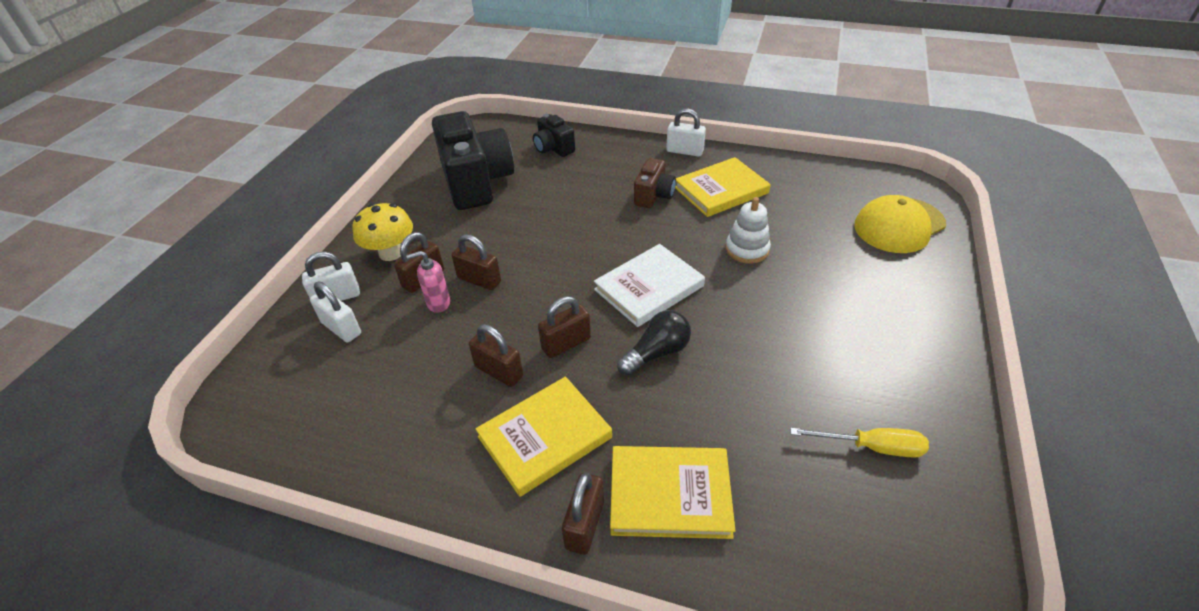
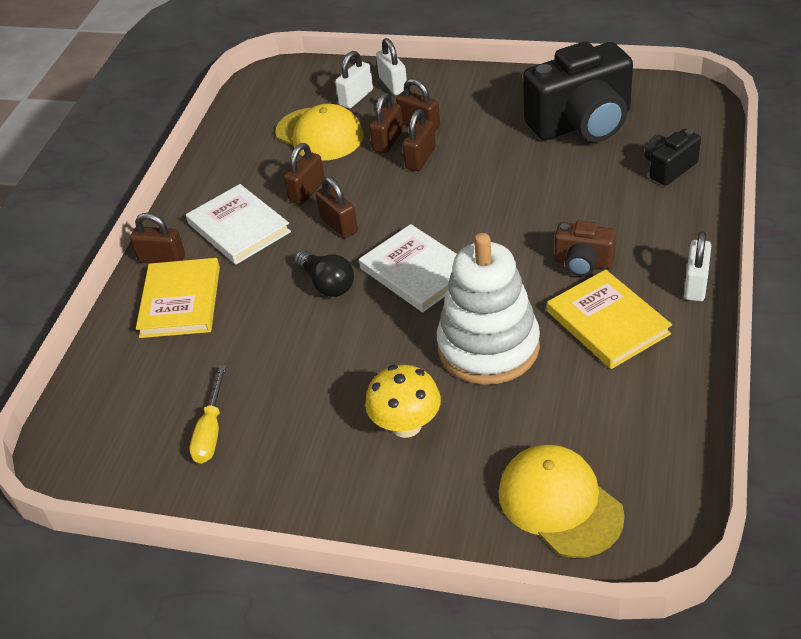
camera: 90 degrees right, 0 degrees up
(391, 253) = (454, 97): yellow mushroom -> yellow mushroom (406, 425)
(395, 361) = (319, 134): none -> yellow cap
(438, 303) = (388, 141): pink soap dispenser -> brown padlock
(545, 437) = (239, 228): yellow book -> white book
(747, 249) = (488, 347): white stacking toy -> white stacking toy, size x1.95

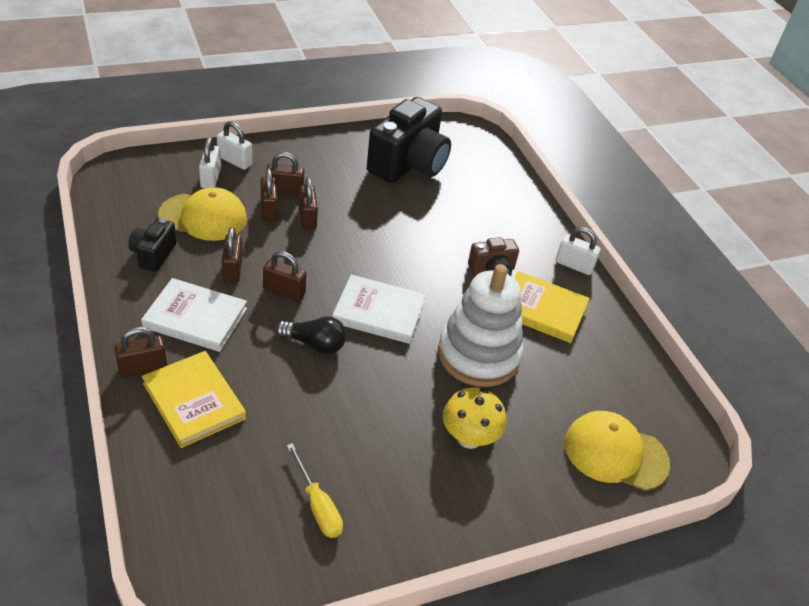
camera: 45 degrees left, 0 degrees up
(669, 168) = (493, 185): black camera -> black camera (153, 254)
(695, 284) = (574, 265): white padlock -> white padlock turned 45 degrees counterclockwise

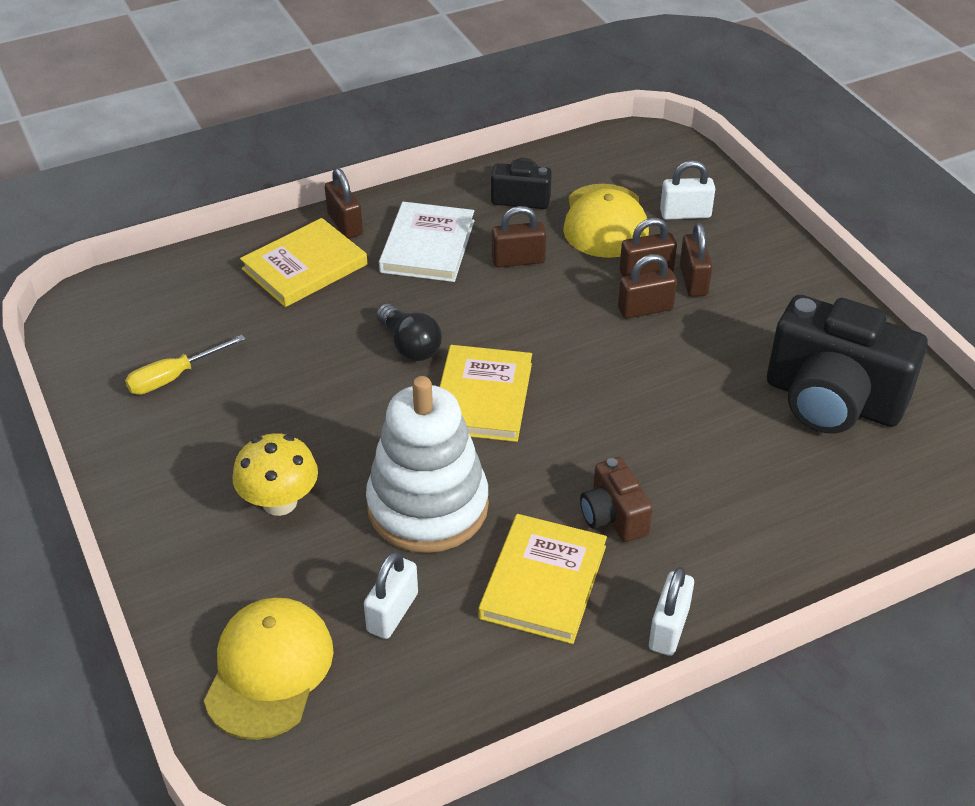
camera: 90 degrees right, 0 degrees up
(235, 161) = (733, 227): white padlock -> white padlock (392, 612)
(284, 291) = (494, 308): brown padlock -> none
(314, 344) = (409, 345): black light bulb -> black light bulb turned 45 degrees counterclockwise
(379, 312) = (482, 397): white book -> yellow book

